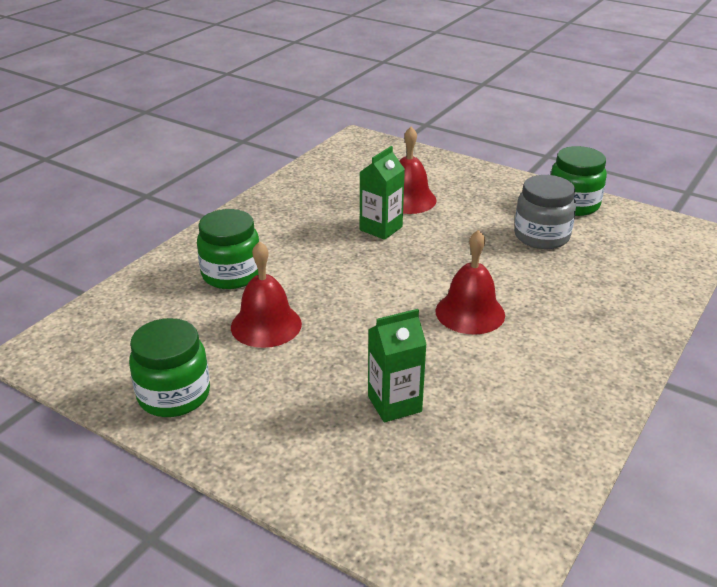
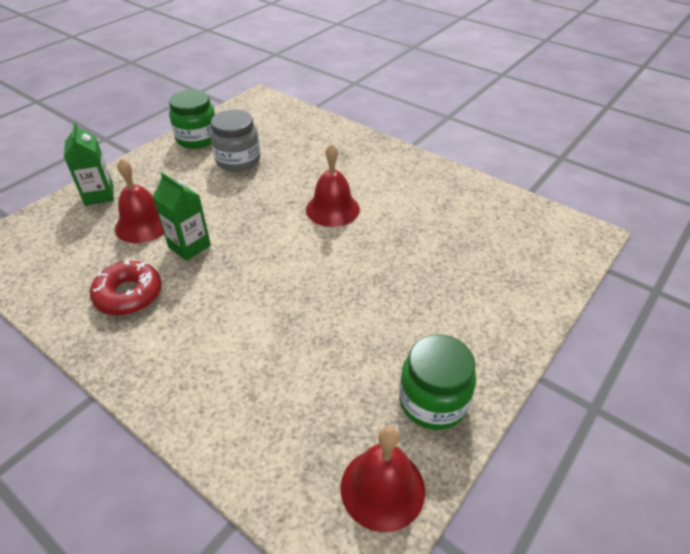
camera: 85 degrees left, 10 degrees up
(231, 274) = (238, 363): green jar -> none
(266, 325) = (332, 333): red bell -> red bell (382, 488)
(311, 209) = (129, 295): none -> red donut
(394, 404) = (438, 258): green carton -> green carton (99, 195)

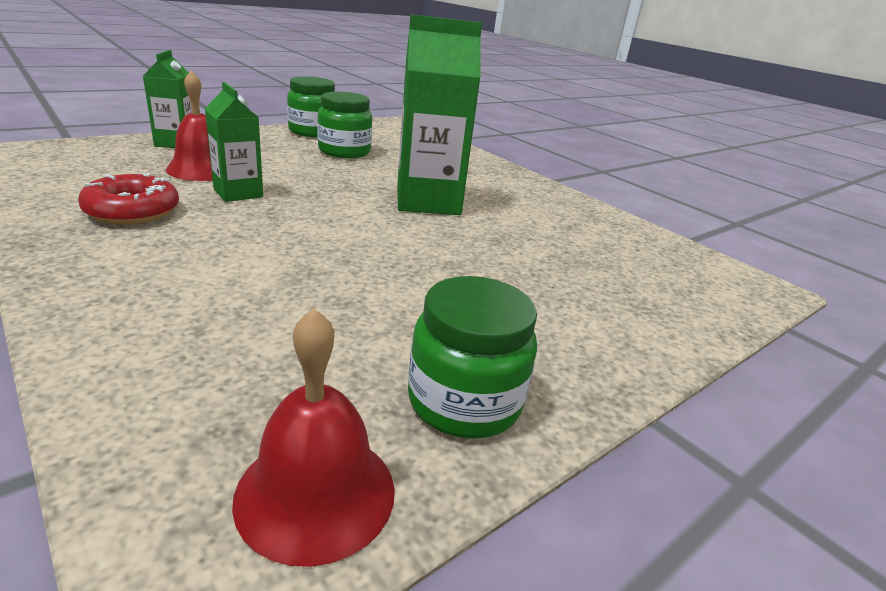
camera: 10 degrees right, 15 degrees down
(238, 160) = (344, 151): grey jar -> green jar
(332, 209) = (428, 201): red bell -> green carton

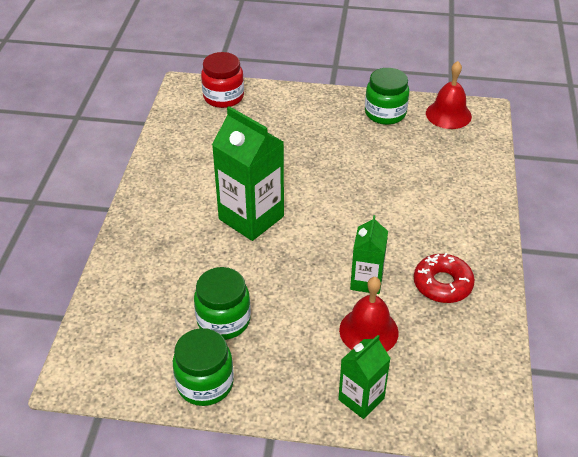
camera: 130 degrees left, 15 degrees up
(703, 296) = (223, 97): none -> red jar

